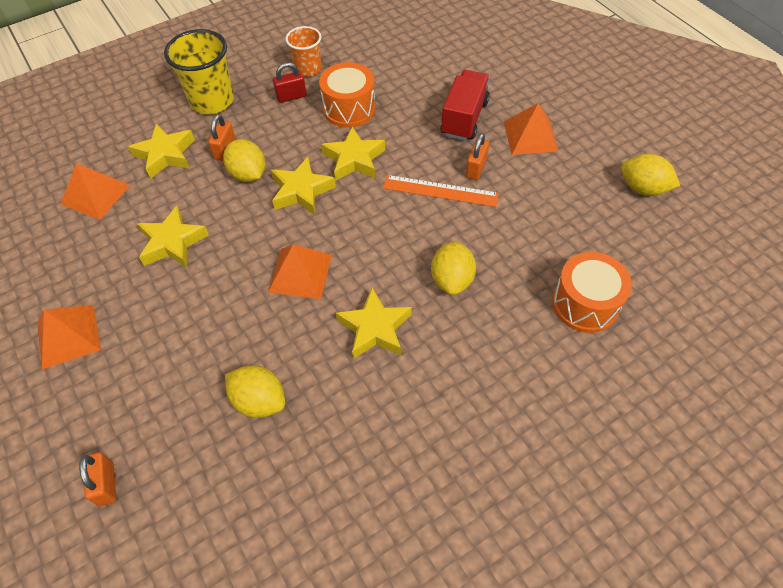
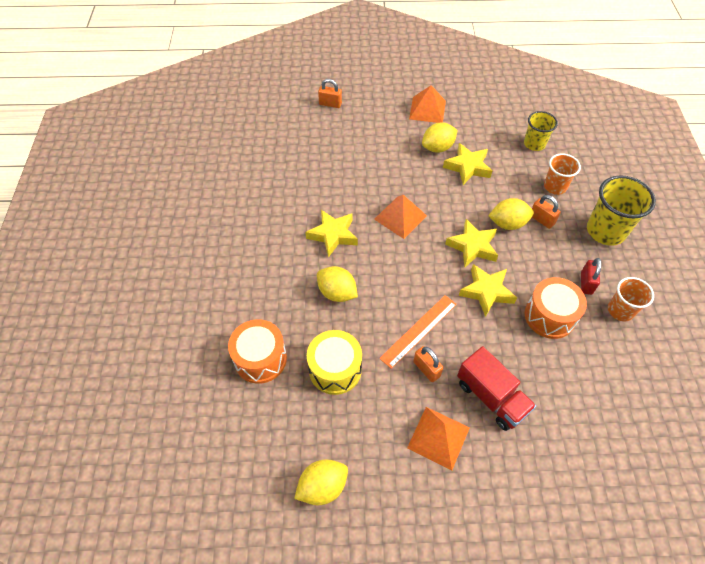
camera: 120 degrees right, 0 degrees up
(95, 194) = (534, 144): orange pyramid -> yellow cup
(165, 155) = (555, 186): yellow star -> orange cup
(259, 401) = (328, 168): yellow lemon -> yellow lemon (437, 148)
(537, 234) = (335, 369): none -> yellow drum

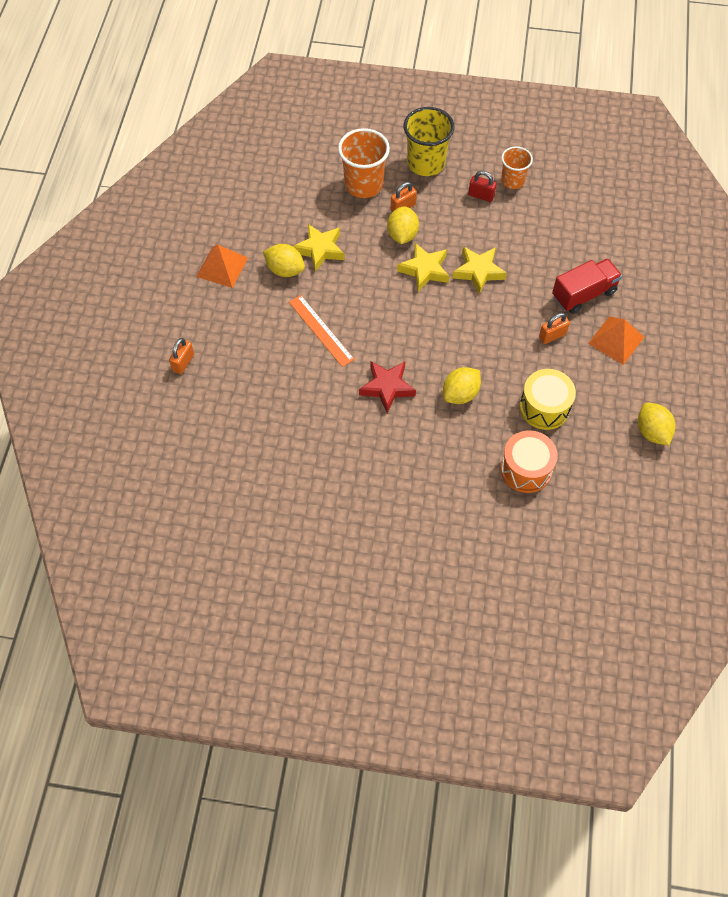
camera: 80 degrees left, 5 degrees up
(333, 235) = (387, 387): yellow star -> red star
(400, 217) = (375, 323): orange pyramid -> none
(419, 330) = (512, 333): orange ruler -> orange ruler (321, 330)
(437, 148) = (285, 270): yellow lemon -> yellow lemon turned 45 degrees counterclockwise
(534, 144) = (301, 185): yellow cup -> none
(549, 316) = (511, 232): orange drum -> none
(555, 186) = (363, 185): orange cup -> orange cup, size x1.62

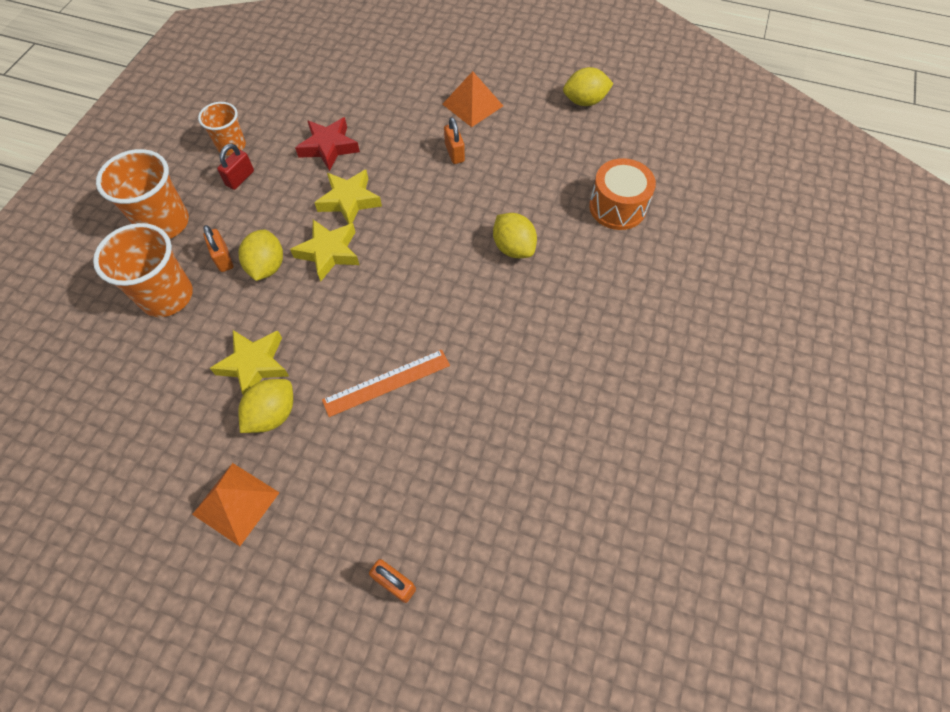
camera: 80 degrees left, 0 degrees up
(387, 387) = (490, 320): red star -> red star (329, 147)
(402, 235) = (267, 266): yellow lemon -> yellow lemon turned 75 degrees clockwise
(426, 163) = (164, 223): yellow cup -> orange cup
(544, 407) = (543, 177): yellow drum -> none
(583, 294) = (409, 118): red truck -> none

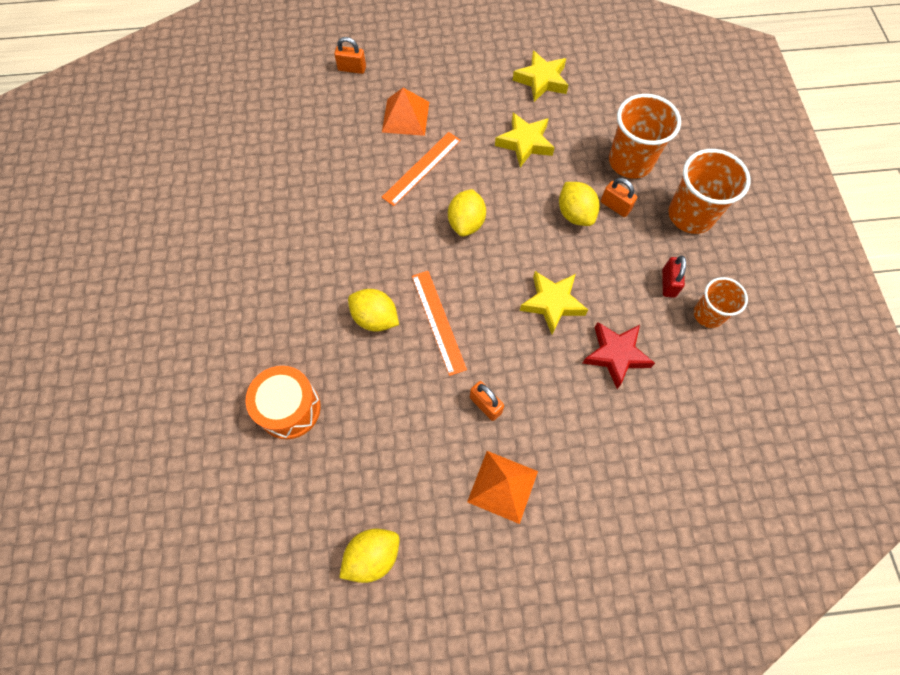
camera: 155 degrees right, 5 degrees up
(236, 503) = (473, 69): orange pyramid -> orange pyramid (405, 117)
(272, 414) = (487, 120): yellow lemon -> yellow lemon (466, 223)
(329, 252) = (534, 247): yellow star -> yellow star (541, 80)
(458, 224) = (438, 321): none -> orange ruler

